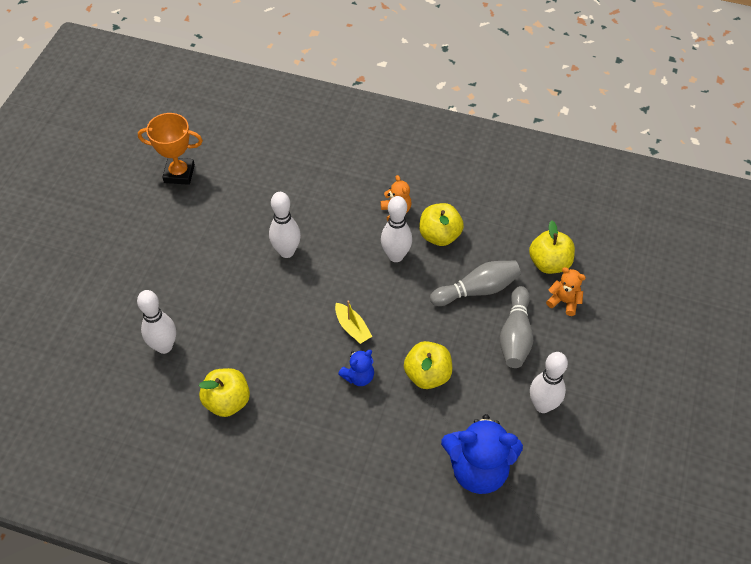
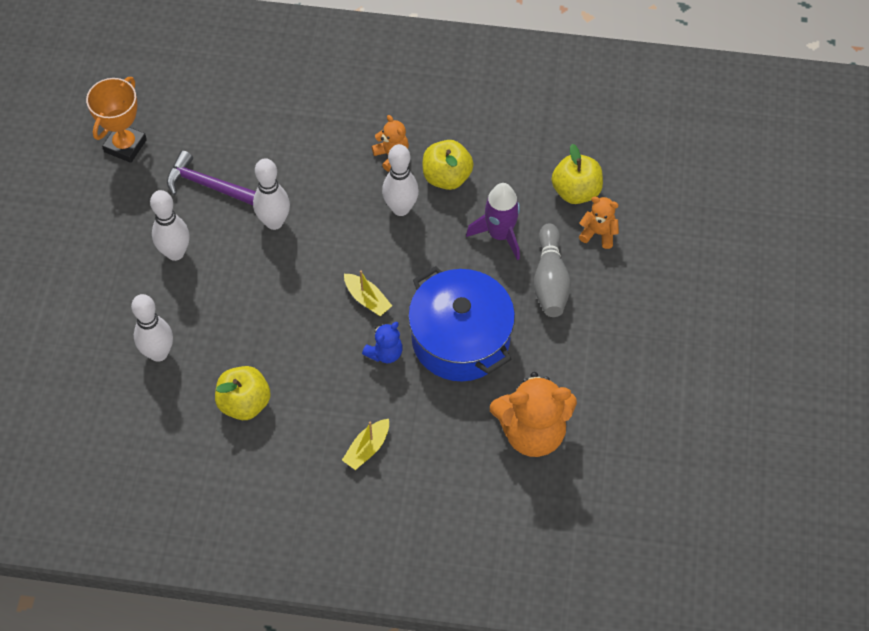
camera: 10 degrees left, 5 degrees up
(179, 174) = (125, 145): orange trophy -> orange trophy turned 60 degrees counterclockwise
(239, 214) = (209, 185): none -> purple hammer
(326, 460) = (367, 448): none -> yellow boat
(427, 375) = (460, 339): yellow apple -> blue pot
(477, 290) = (500, 234): grey bowling pin -> purple rocket
(478, 469) = (532, 432): blue teddy bear -> orange teddy bear
(542, 405) = (591, 353): white bowling pin -> white bowling pin (175, 253)

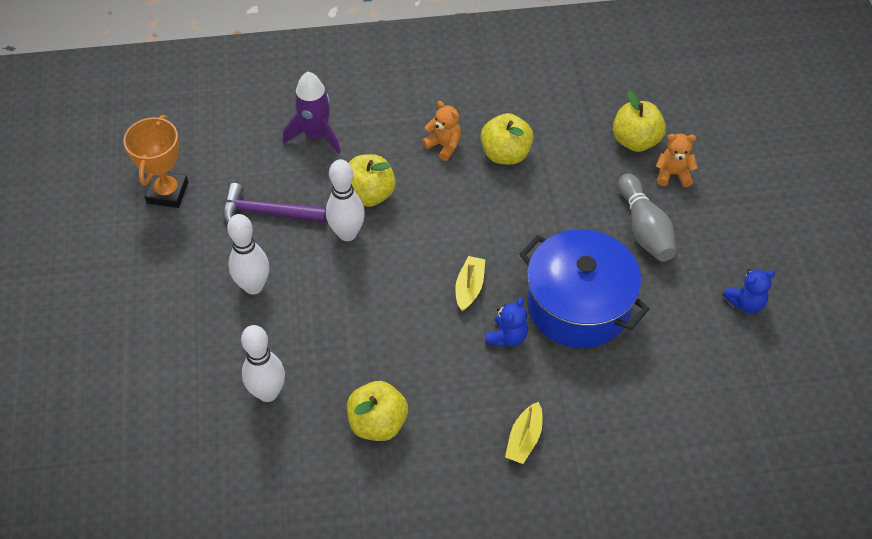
camera: 15 degrees left, 5 degrees down
(306, 188) = (369, 194): none -> yellow apple
(367, 299) = (469, 287): yellow boat -> yellow boat turned 105 degrees counterclockwise
(401, 208) = (471, 193): white bowling pin -> none
(500, 234) = (578, 196): purple rocket -> purple rocket (316, 135)
(532, 432) = (686, 380): orange teddy bear -> none
(616, 373) = (745, 302): none -> blue teddy bear

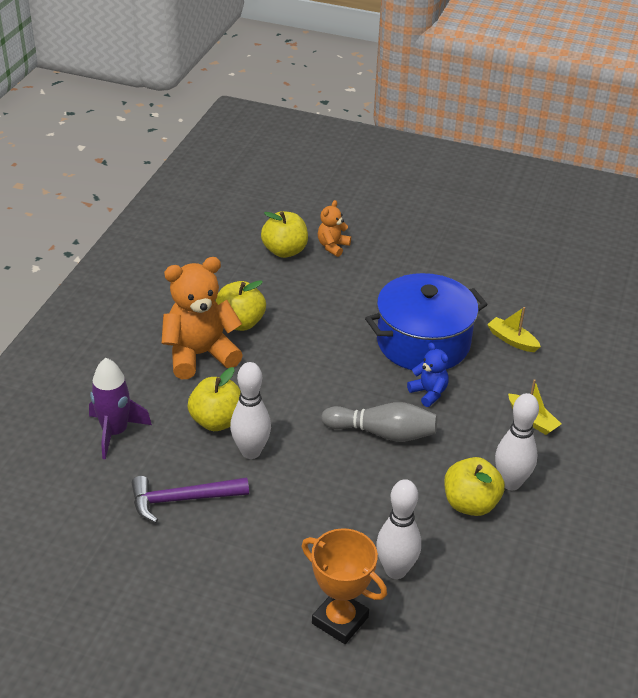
camera: 65 degrees left, 15 degrees down
(167, 192) = (93, 571): orange trophy -> orange trophy (340, 620)
(253, 286) = (265, 540): white bowling pin -> white bowling pin (510, 483)
(268, 213) = (183, 499): purple hammer -> purple hammer turned 45 degrees clockwise
(444, 145) = (200, 355): orange teddy bear -> orange teddy bear, size x2.00
(469, 287) = (365, 396): yellow boat -> yellow boat (512, 340)
(644, 228) = (373, 280): grey bowling pin -> grey bowling pin (383, 433)
(745, 302) = (474, 261): blue teddy bear -> none

